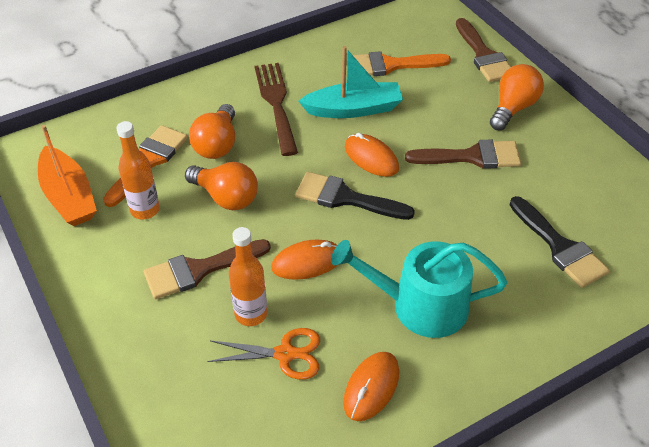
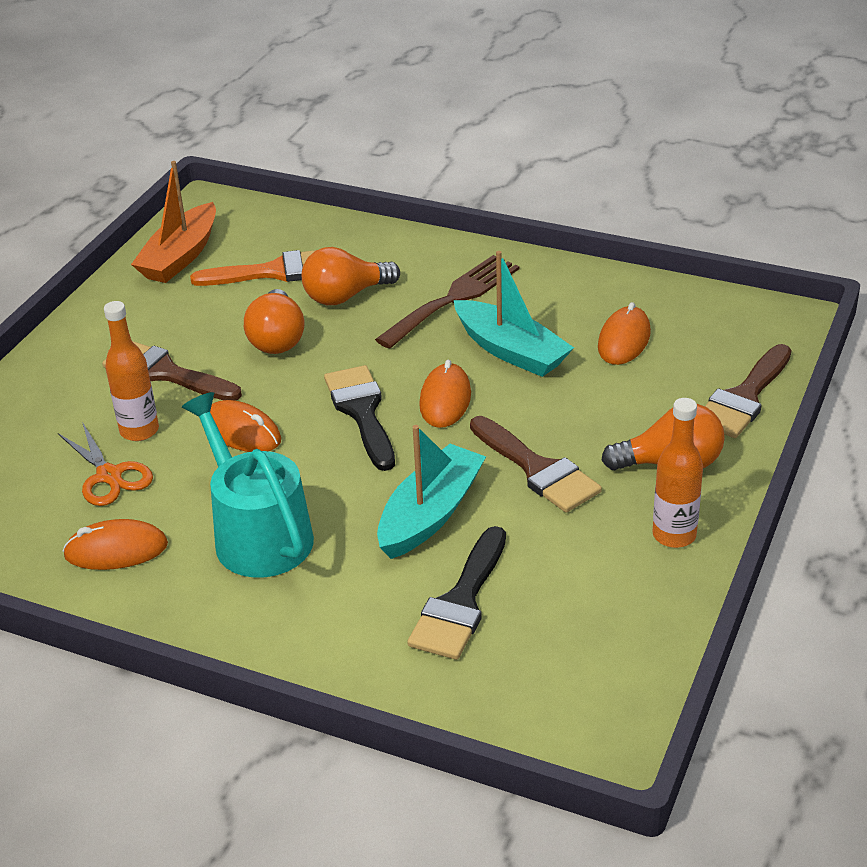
camera: 55 degrees right, 10 degrees down
(145, 210) = (208, 304): orange bottle -> orange bottle (674, 535)
(391, 65) = (624, 340): orange brush -> orange mouse
(471, 219) = (430, 514): none -> turquoise boat

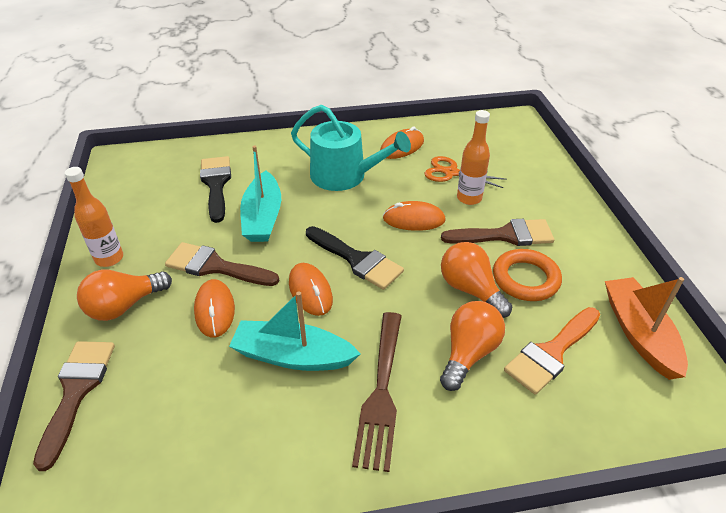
camera: 145 degrees right, 5 degrees up
(210, 327) = (525, 279): none -> orange ring
(624, 340) = (203, 412): orange mouse -> orange mouse (215, 310)

